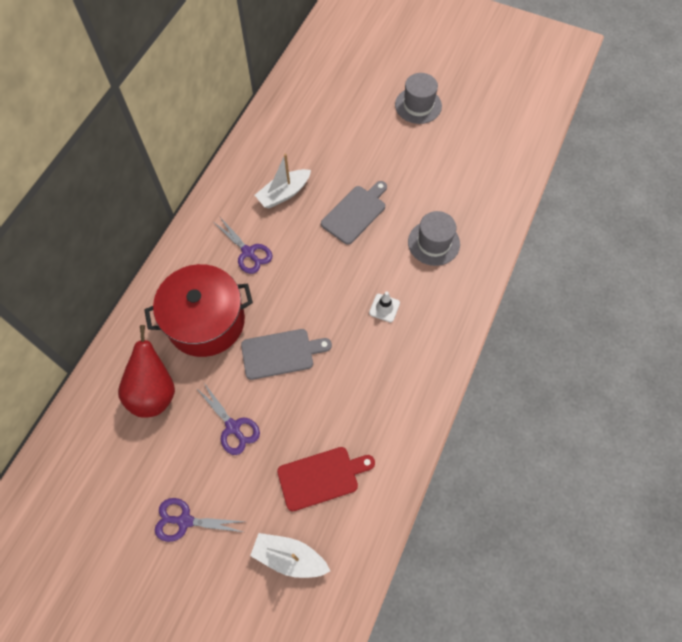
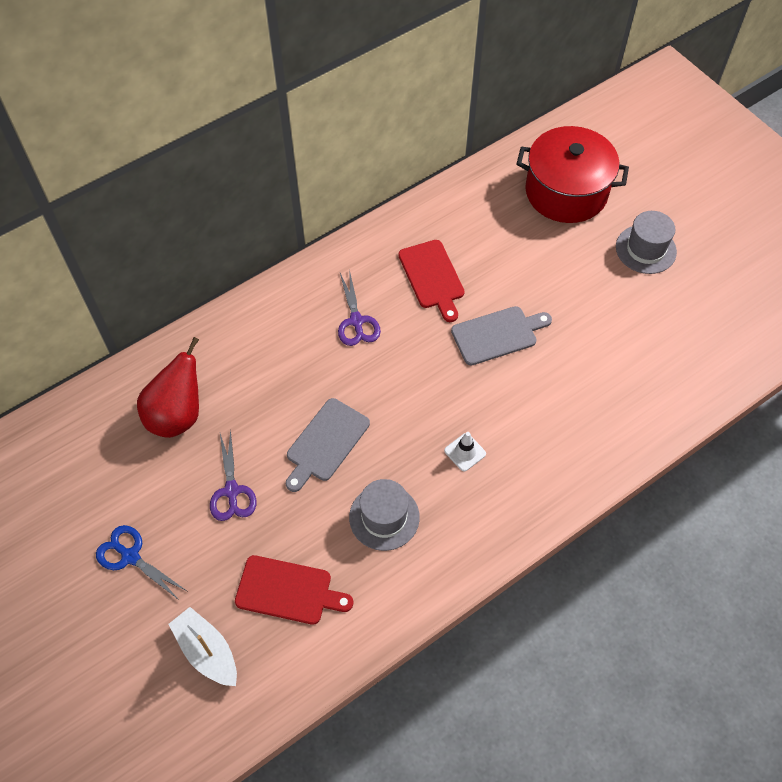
camera: 30 degrees right, 5 degrees down
(185, 521) = (130, 556): purple scissors -> blue scissors
(206, 321) = (270, 370): red pot -> red pot (566, 192)
(281, 353) = (325, 443): grey cutting board -> grey cutting board turned 105 degrees clockwise
(284, 194) = (432, 277): white boat -> red cutting board
(433, 243) = (565, 410): grey hat -> grey hat (384, 517)

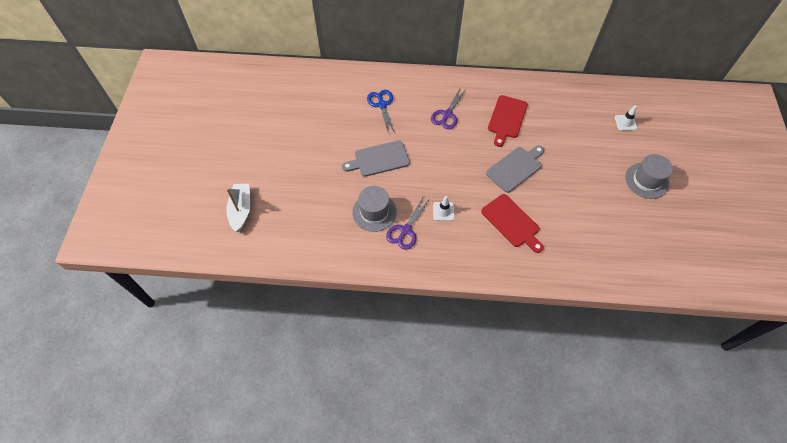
camera: 40 degrees right, 0 degrees up
(130, 556) = (248, 147): blue scissors -> blue scissors (382, 105)
(177, 415) = (324, 101): red pear -> none
(232, 491) = (316, 150): purple scissors -> purple scissors (405, 230)
(288, 591) = (299, 211): red cutting board -> red cutting board (512, 222)
(497, 335) = (515, 168): grey cutting board -> grey cutting board turned 60 degrees counterclockwise
(566, 192) = (625, 123): red pot -> white traffic cone

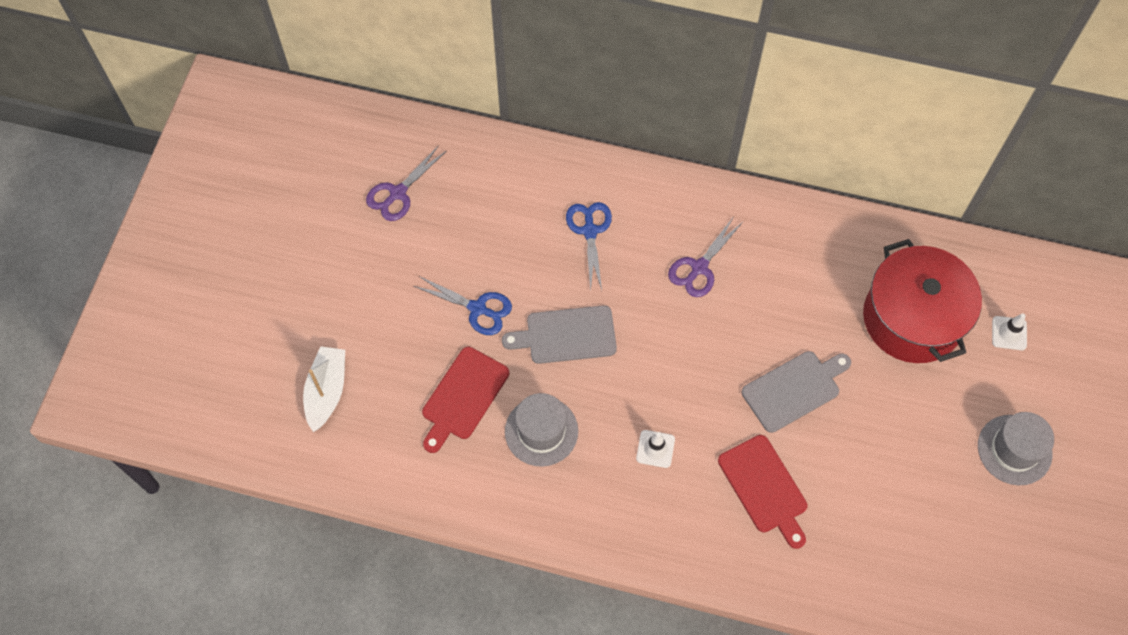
camera: 10 degrees right, 5 degrees up
(325, 153) = (477, 308): none -> blue scissors
(405, 230) = (586, 472): purple scissors -> purple scissors (398, 193)
(506, 119) = (801, 292): red cutting board -> red cutting board (463, 397)
(571, 123) = (912, 318): none -> red pot

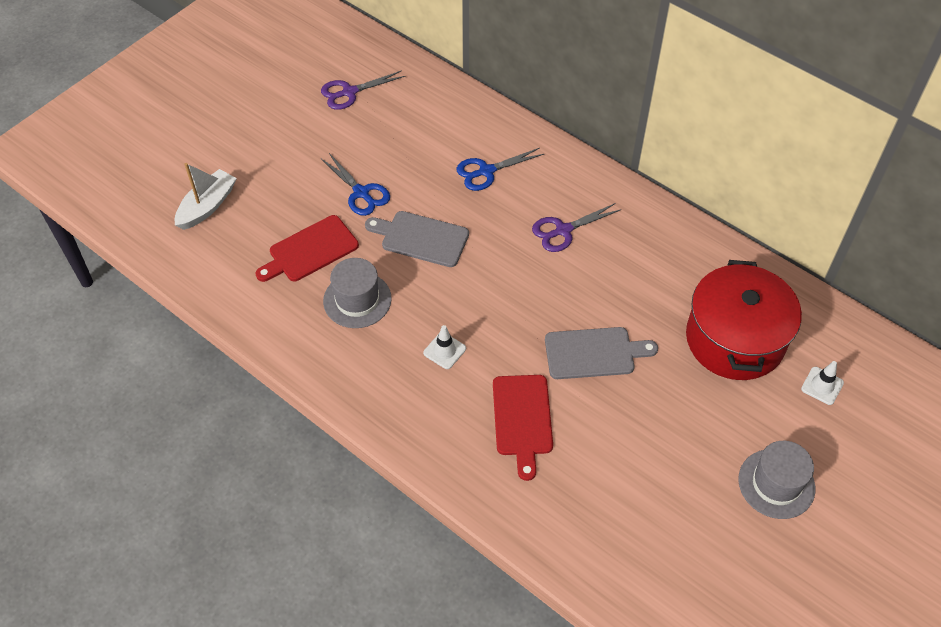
camera: 25 degrees right, 10 degrees down
(590, 231) = (486, 171): blue scissors -> blue scissors turned 135 degrees counterclockwise

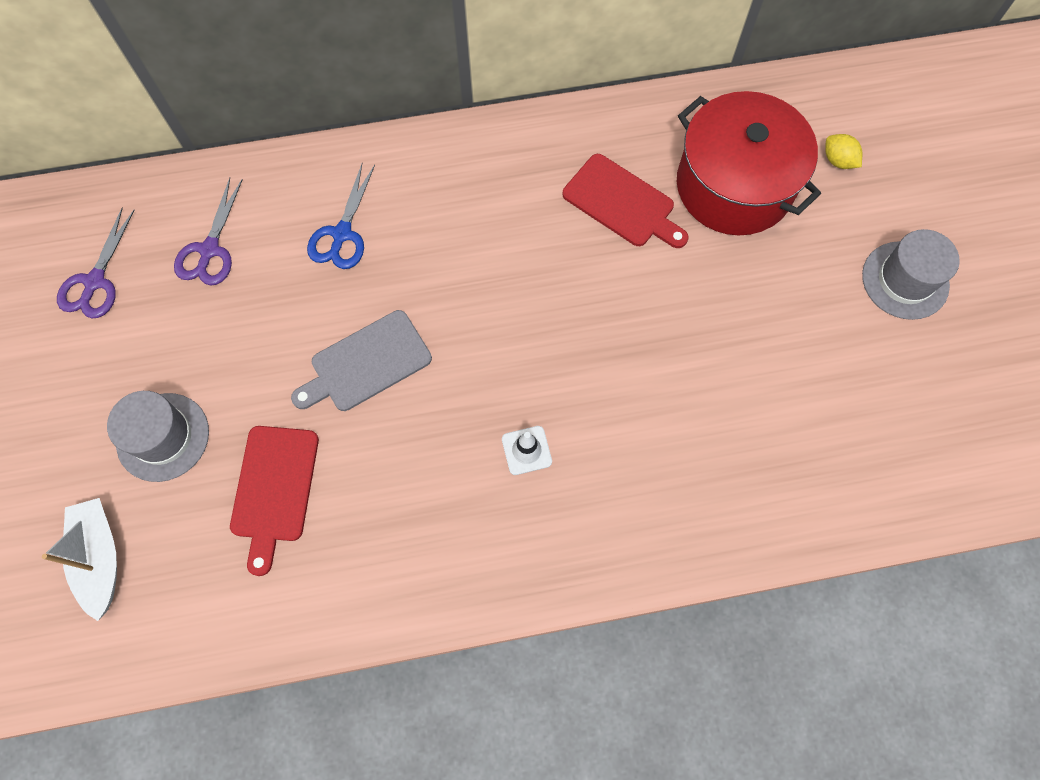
camera: 50 degrees left, 15 degrees up
(357, 300) = (385, 489): grey hat -> grey hat (163, 437)
(361, 193) = (248, 377): blue scissors -> none
(522, 419) = (668, 440): red cutting board -> red cutting board (622, 203)
(563, 230) = (483, 225): purple scissors -> purple scissors (209, 250)
(594, 353) = (648, 315): grey cutting board -> none
(822, 386) = (838, 160): white traffic cone -> yellow lemon

